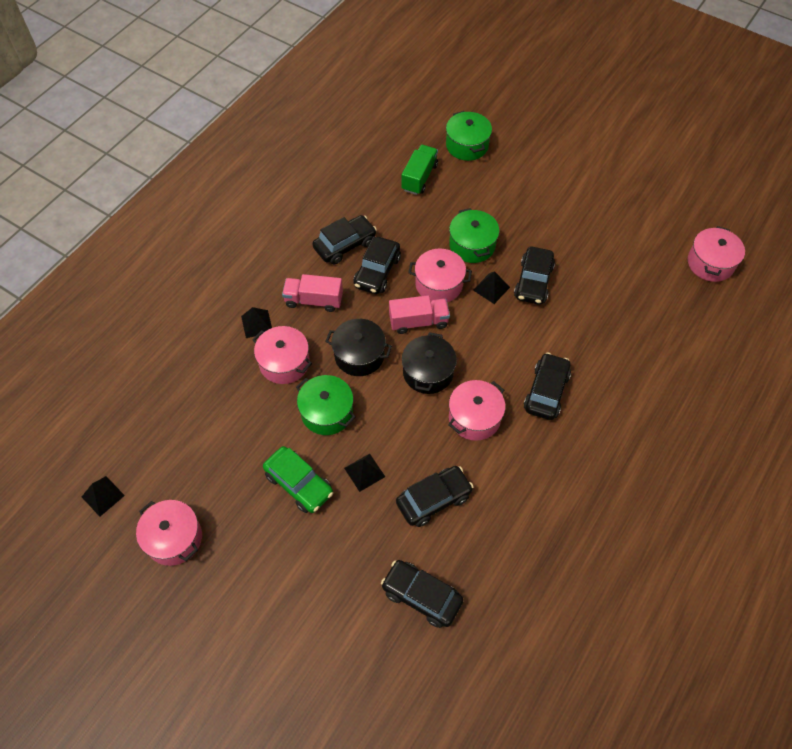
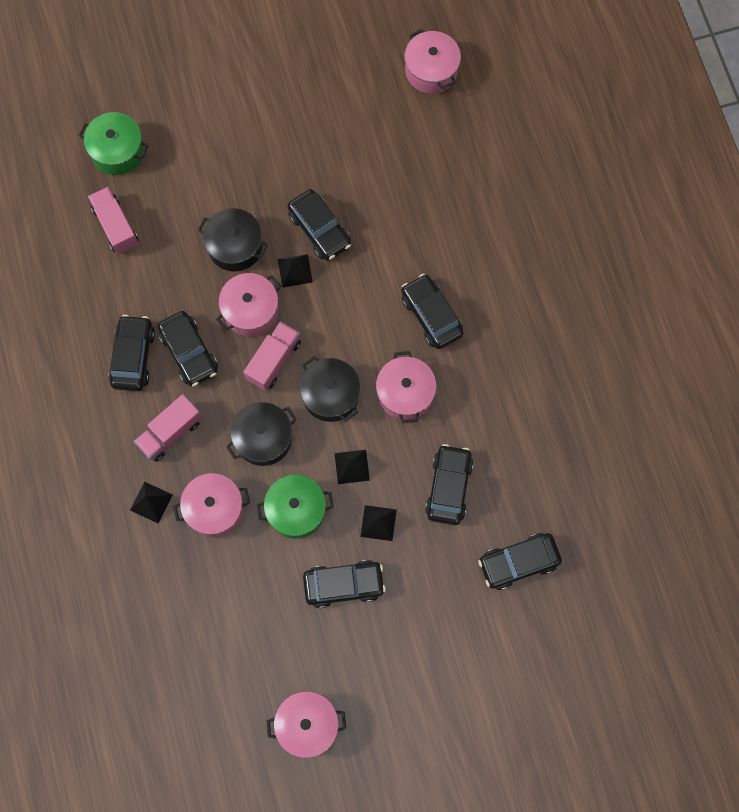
camera: 50 degrees left, 15 degrees up
(102, 496) = (215, 759): black pyramid -> black pyramid (352, 466)
(299, 484) = (344, 584): green car -> black car
(419, 177) = (116, 226): green truck -> pink truck
(472, 245) = (235, 246): green pot -> black pot

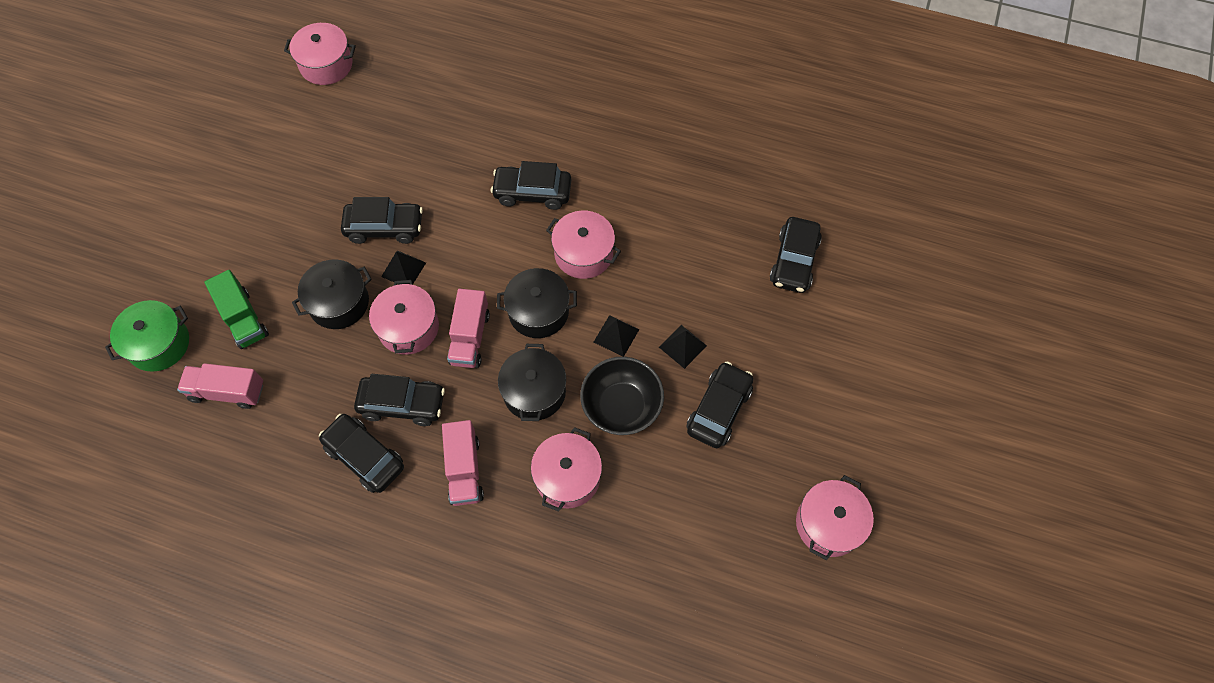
camera: 55 degrees left, 10 degrees down
(151, 502) = (518, 532): black pyramid -> none
(176, 191) = (243, 319): none -> green truck
(274, 360) = (470, 338): pink truck -> pink truck turned 150 degrees counterclockwise
(296, 510) = (621, 406): green pot -> black bowl
(448, 487) = (691, 272): black car -> none

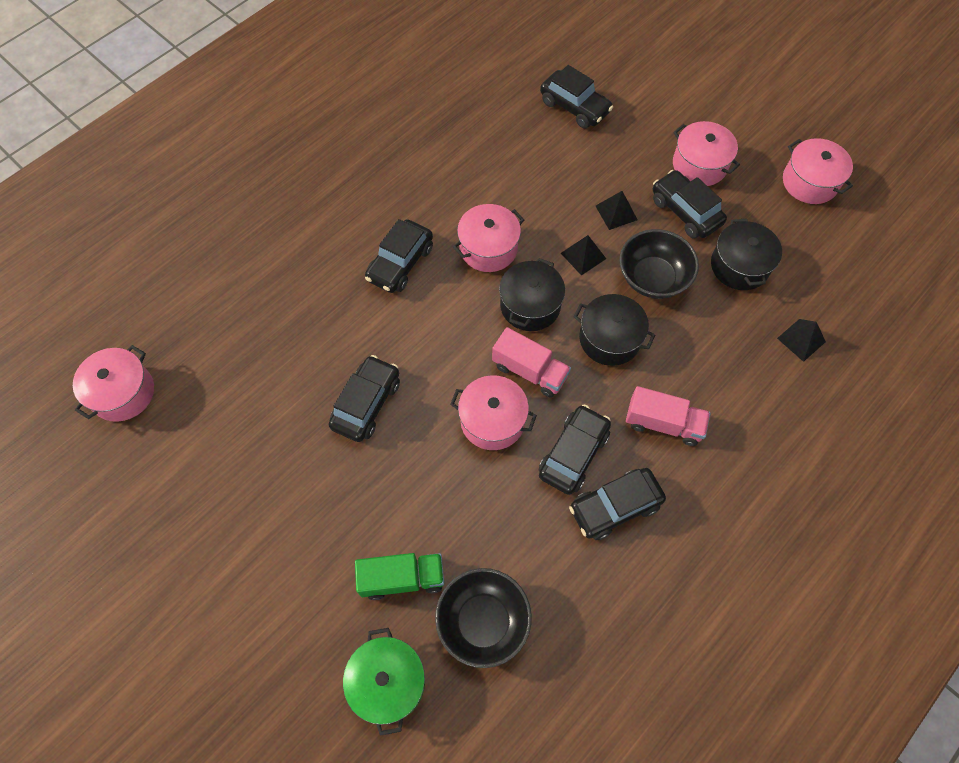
camera: 65 degrees left, 0 degrees up
(227, 391) = (483, 621): pink truck -> black bowl
(339, 303) = (432, 476): black pot -> black pot (739, 266)
(403, 269) = (424, 403): black pyramid -> black pyramid (801, 340)
(567, 477) = (702, 343): pink pot -> pink pot (699, 165)

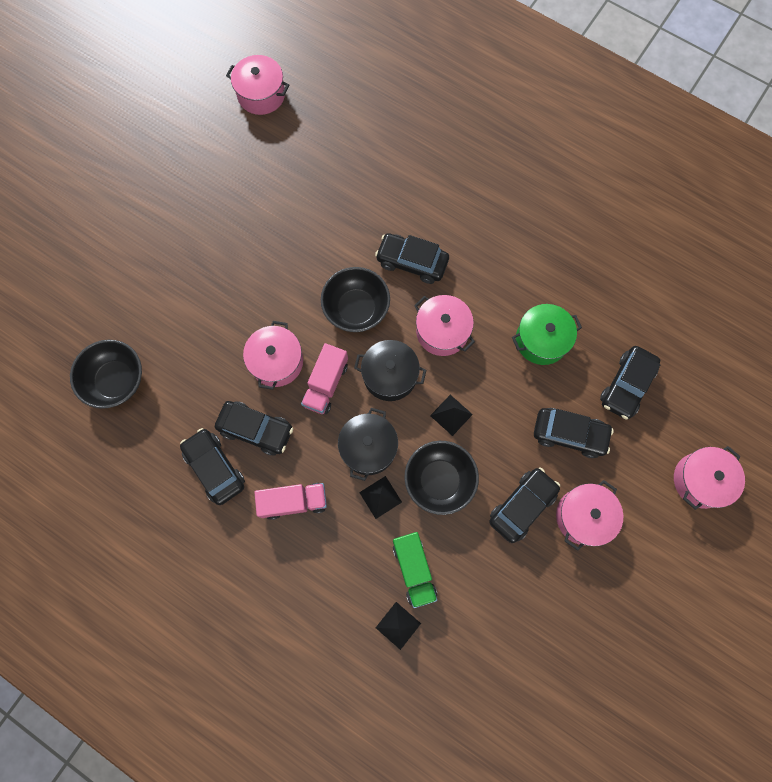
camera: 80 degrees right, 10 degrees up
(366, 404) = (277, 264): black car -> black car (569, 434)
(388, 682) = (69, 323): green pot -> green pot (541, 340)
(402, 578) = (142, 318): green truck -> green truck (414, 569)
(444, 327) = (356, 308): none -> black bowl
(616, 212) = (506, 439): black pyramid -> black pyramid (380, 497)
(663, 423) = (294, 502): pink truck -> pink truck turned 105 degrees counterclockwise
(739, 266) = (469, 562): black pot -> none
(809, 182) = (589, 633): pink pot -> pink pot (700, 480)

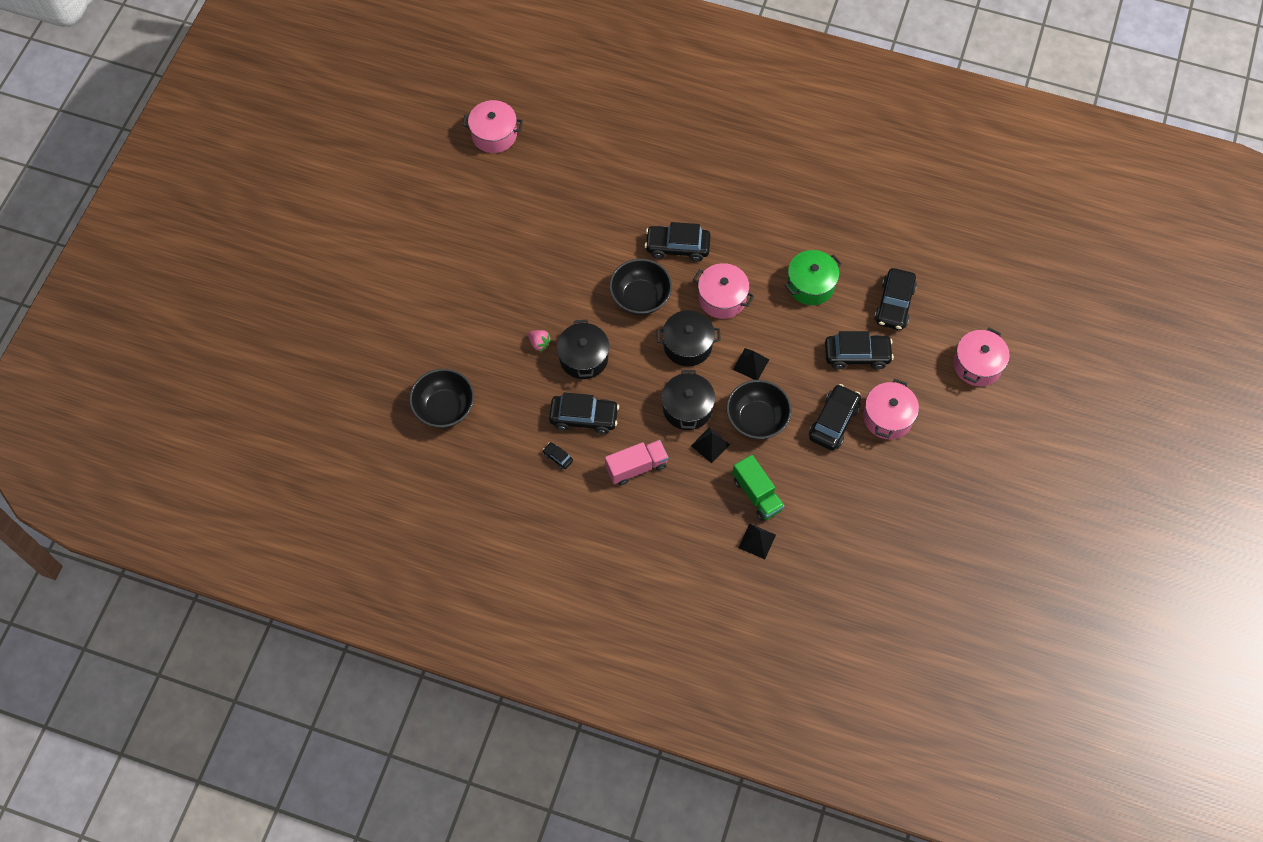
camera: 15 degrees left, 10 degrees down
(215, 468) = (558, 457): black car -> black car, size x0.46
(236, 333) = (539, 343): none -> pink strawberry
(276, 361) = (583, 358): pink pot -> black pot
(326, 384) = (633, 366): pink truck -> none

